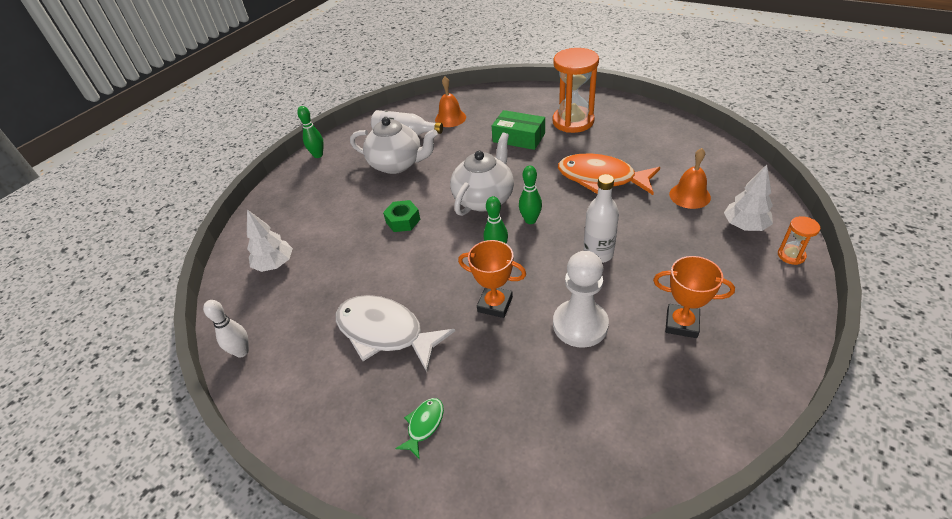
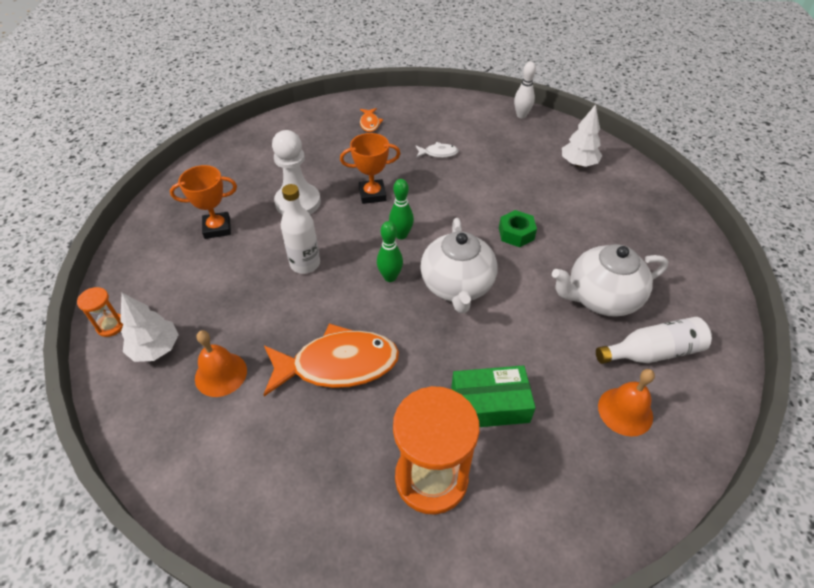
camera: 145 degrees right, 5 degrees up
(318, 155) = (710, 277): green bowling pin -> none
(385, 332) = (438, 153): white fish -> white fish, size x0.44
(424, 425) = (370, 123): green fish -> orange fish

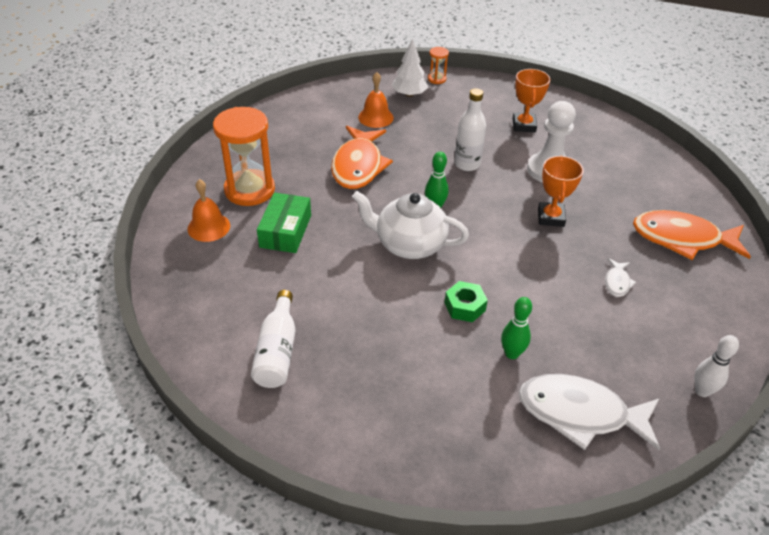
camera: 105 degrees right, 5 degrees down
(370, 123) = (682, 239): orange fish -> orange fish, size x2.25
(401, 235) = (486, 224): green bowling pin -> green bowling pin (512, 353)
(578, 163) = (580, 413): white tree -> white fish
(601, 298) = (354, 340): white teapot -> none
(625, 411) = (235, 306): orange bell -> orange bell (209, 227)

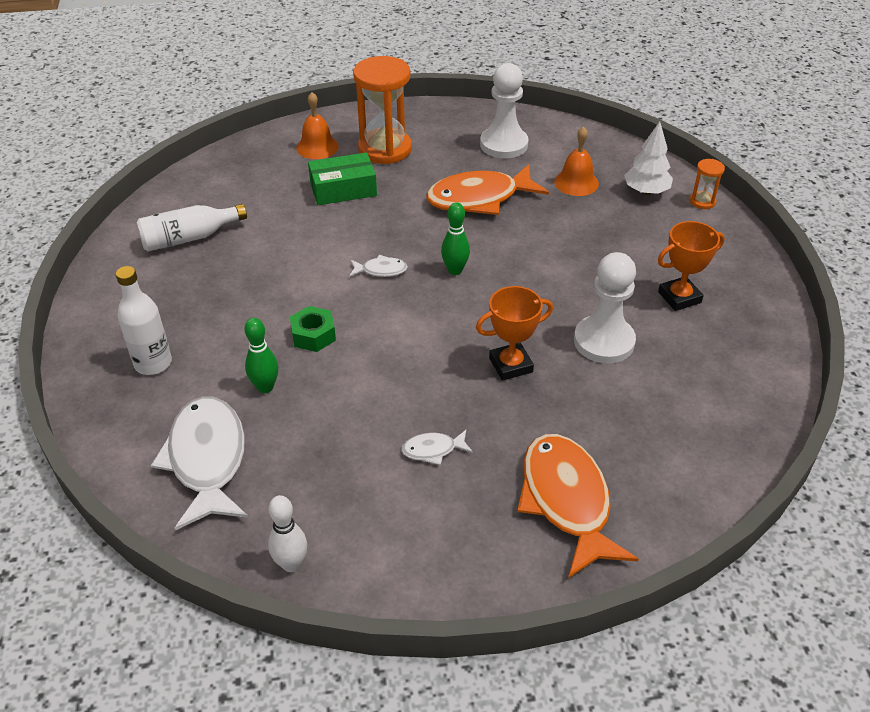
camera: 65 degrees right, 0 degrees up
(301, 130) = (504, 144): none -> white pawn
(409, 244) = (381, 270): white teapot -> white fish
(467, 164) = (553, 272): white bottle -> white bottle (153, 363)

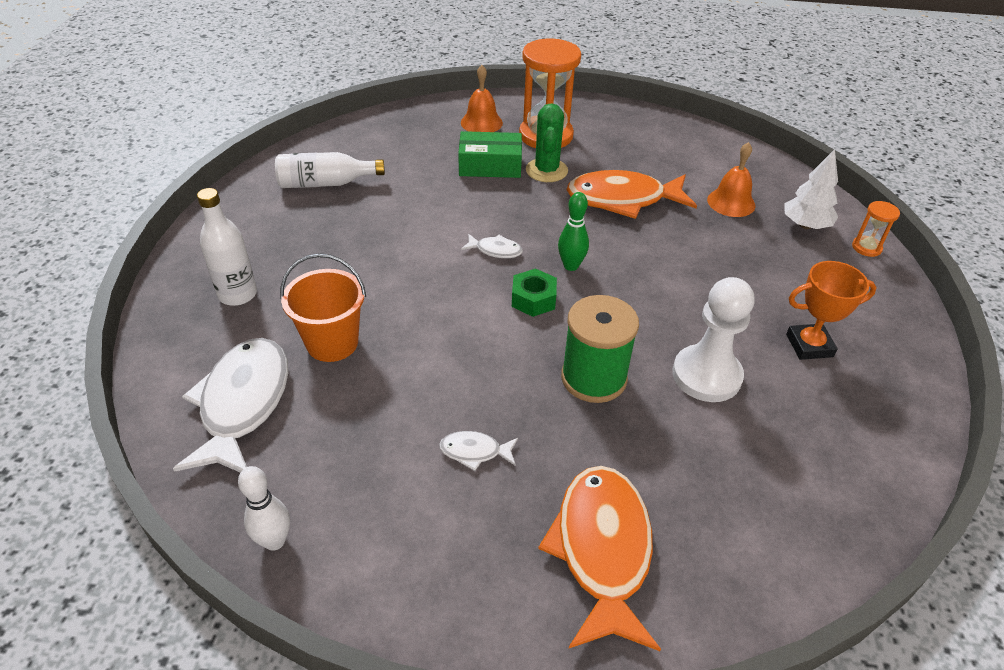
camera: 15 degrees right, 0 degrees up
(265, 387) = (332, 343): green bowling pin -> orange bucket
(313, 335) = (402, 301): green nut -> green nut (533, 299)
(399, 184) = (546, 170): none -> green cactus
(504, 144) = (667, 152): white pawn -> none
(510, 365) = (593, 378): orange trophy -> green spool

